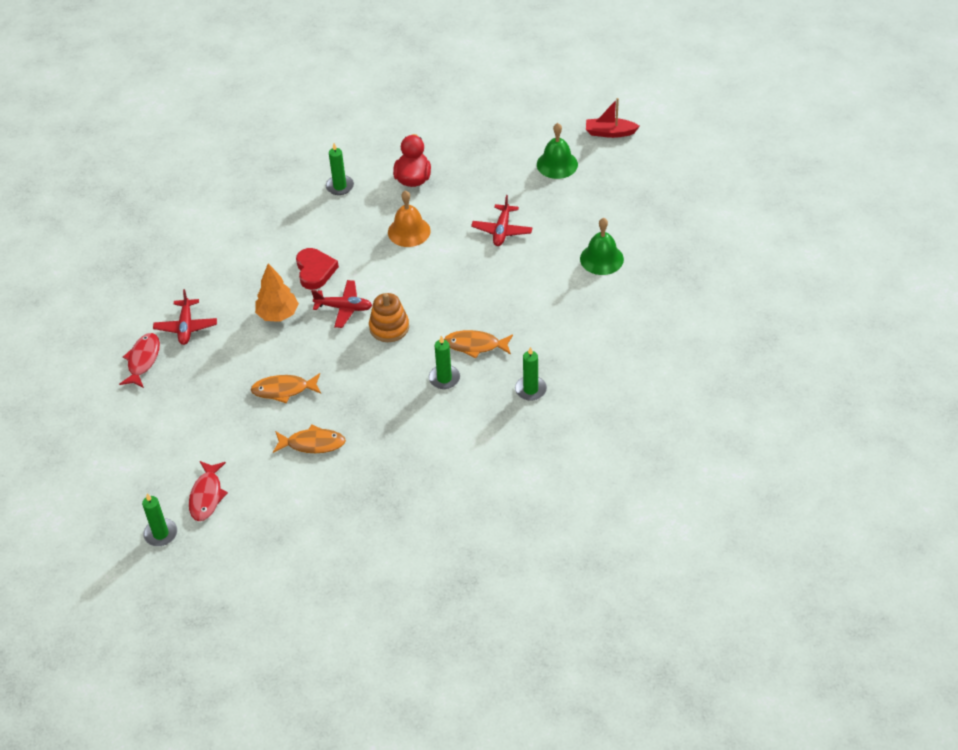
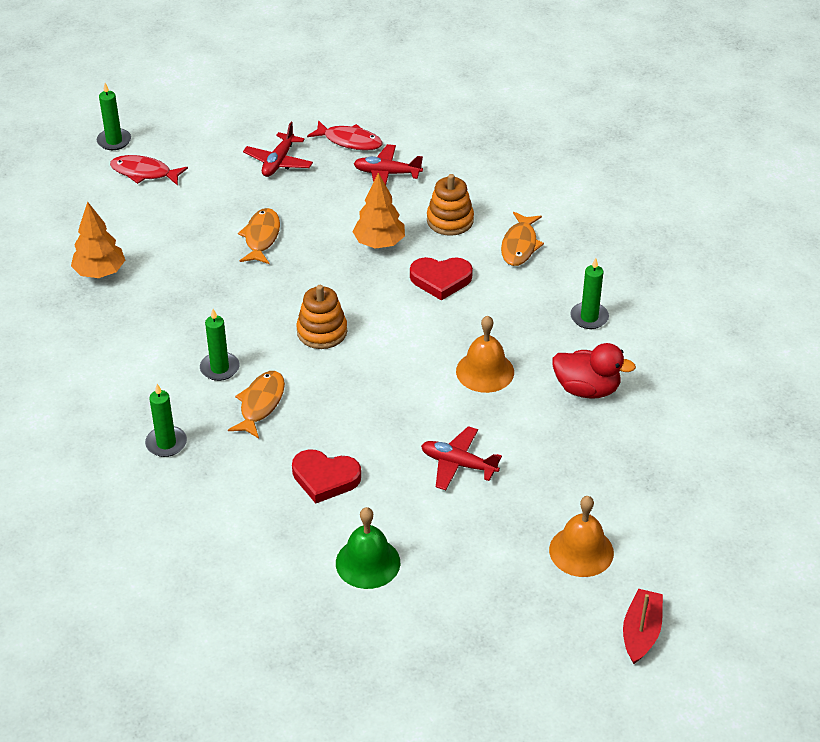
camera: 100 degrees right, 5 degrees down
(242, 277) = (450, 220): none -> orange stacking toy
(312, 443) = (174, 251): orange fish -> orange fish (520, 245)
(344, 308) = (369, 297): red plane -> red plane (278, 162)
(349, 488) = (100, 272): none -> orange tree
(536, 294) = (325, 478): none -> red heart
(557, 164) = (581, 551): green bell -> orange bell

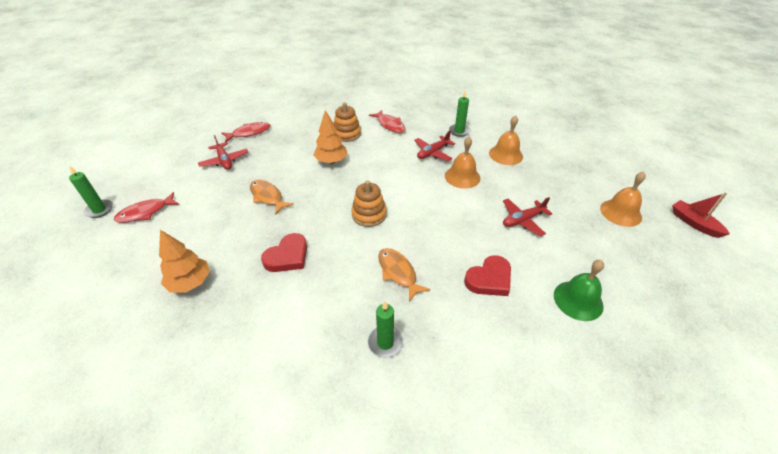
camera: 50 degrees left, 0 degrees up
(219, 368) = (347, 274): green candle -> none
(387, 173) = (288, 134): red plane -> red plane (433, 153)
(441, 280) = (382, 157): red heart -> red heart (287, 256)
(520, 245) = (390, 125): orange fish -> red fish
(587, 389) = (506, 155): red duck -> orange bell

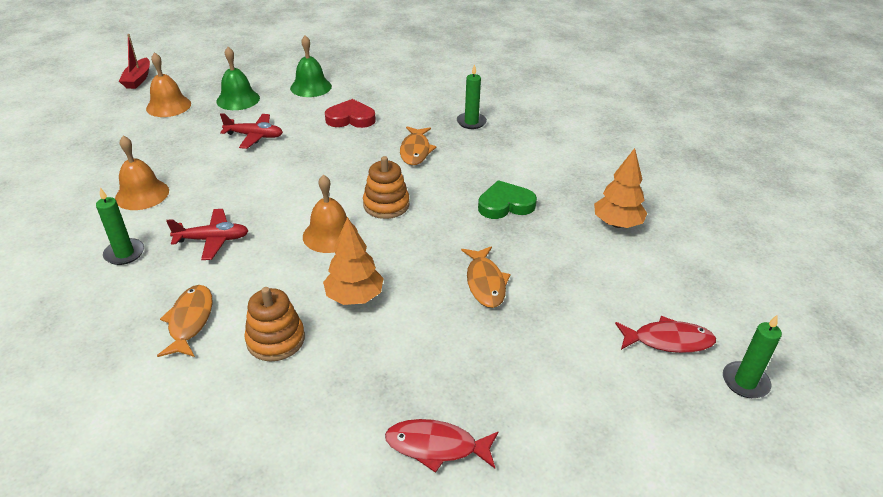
camera: 145 degrees left, 5 degrees down
(224, 161) = (517, 388): red plane -> none
(287, 256) = (505, 204): red heart -> green heart
(390, 125) = (190, 321): red fish -> orange fish
(462, 176) = (233, 195): orange bell -> orange bell (330, 235)
(596, 247) = (238, 99): none -> green bell

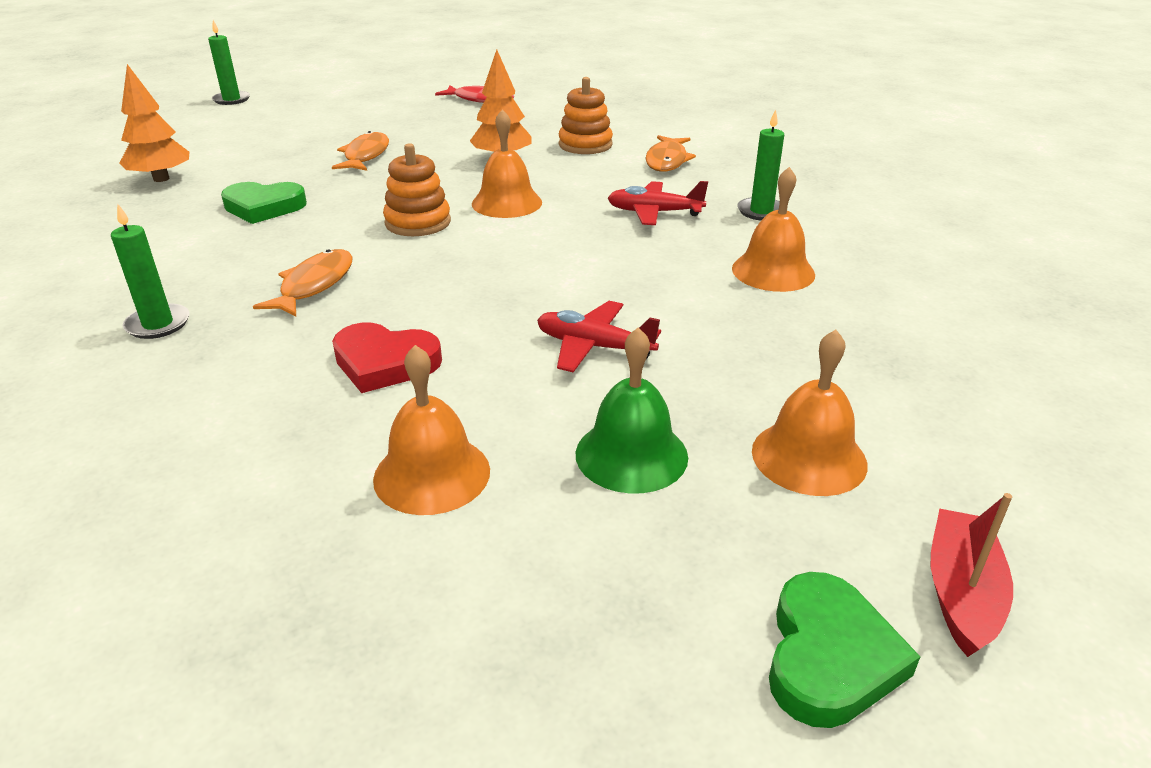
camera: 165 degrees left, 5 degrees down
(185, 65) = (829, 657): none -> green heart
(311, 87) = (432, 474): green bell -> orange bell
(668, 340) = (253, 117): red fish -> none

